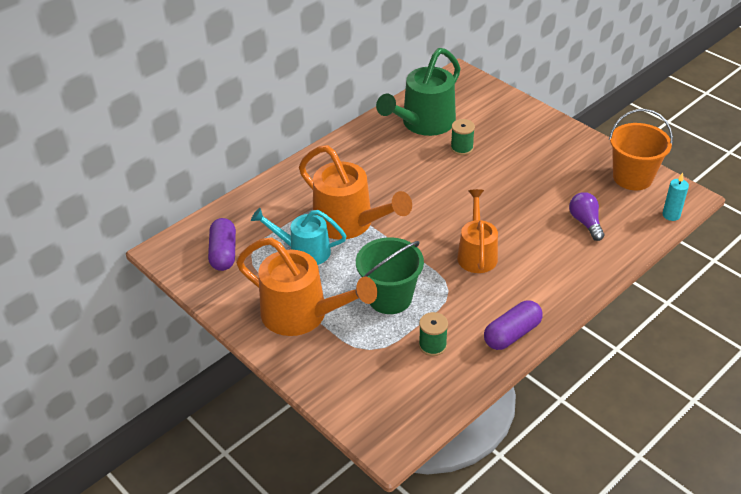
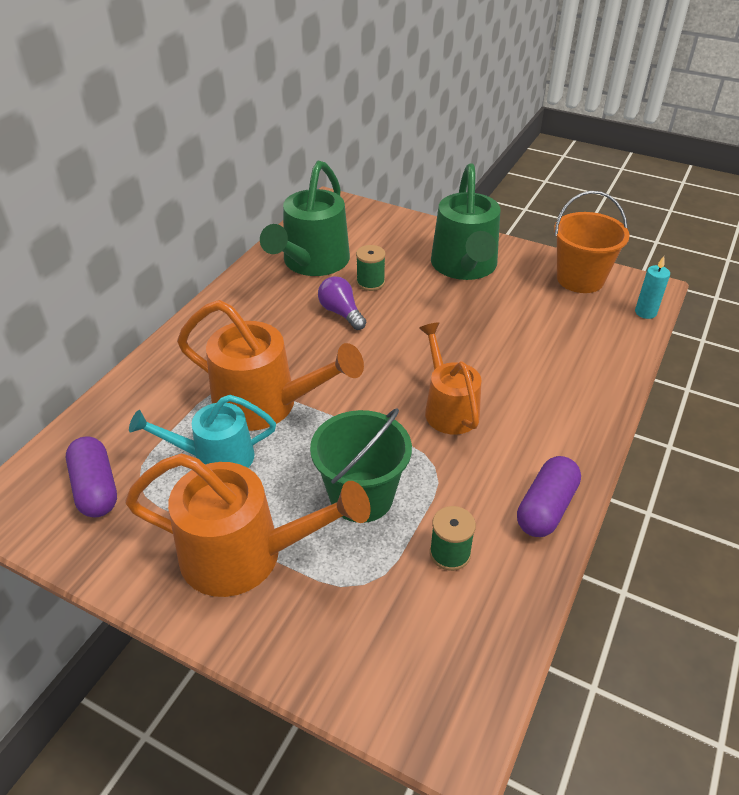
camera: 20 degrees left, 0 degrees up
(542, 150) = (465, 267): none -> green watering can
(585, 223) = (557, 341): purple light bulb -> purple light bulb (341, 313)

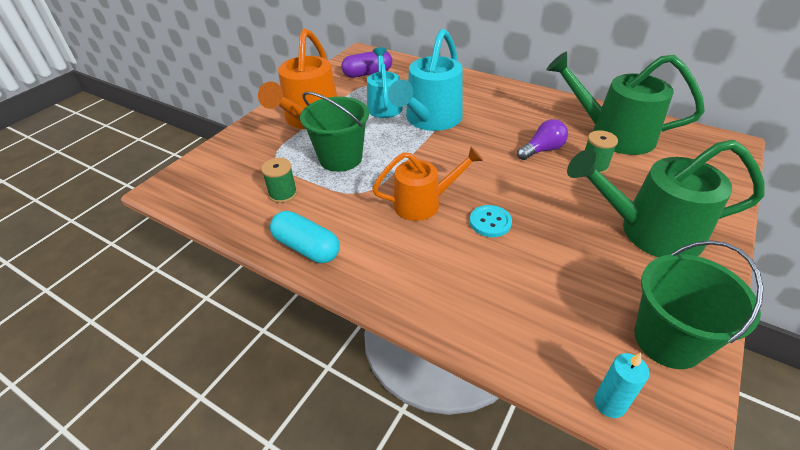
camera: 95 degrees right, 0 degrees up
(267, 405) = (430, 120): orange watering can -> turquoise watering can
(471, 358) = (490, 222): none -> turquoise button
(546, 508) = (307, 247): purple capsule -> turquoise capsule
(580, 279) = (668, 340): orange bucket -> green bucket

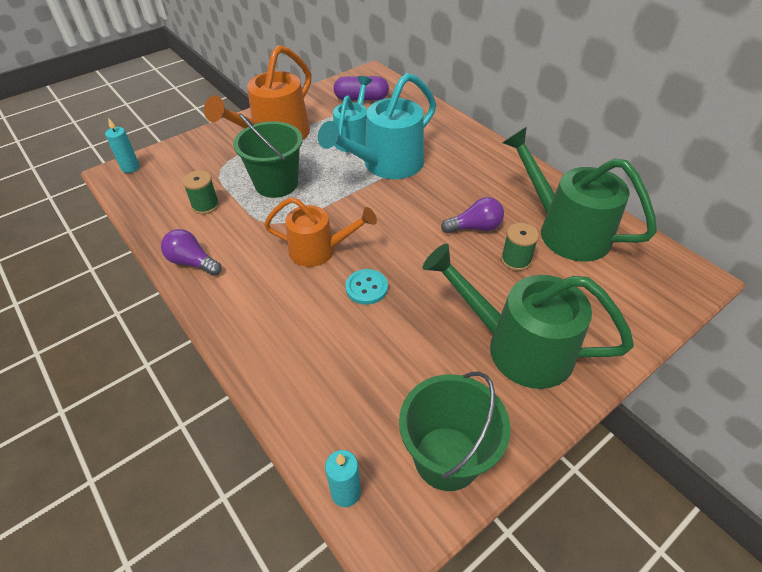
camera: 20 degrees right, 5 degrees up
(177, 180) = (130, 168): none -> turquoise candle
(307, 247) = (192, 262): turquoise capsule -> purple light bulb

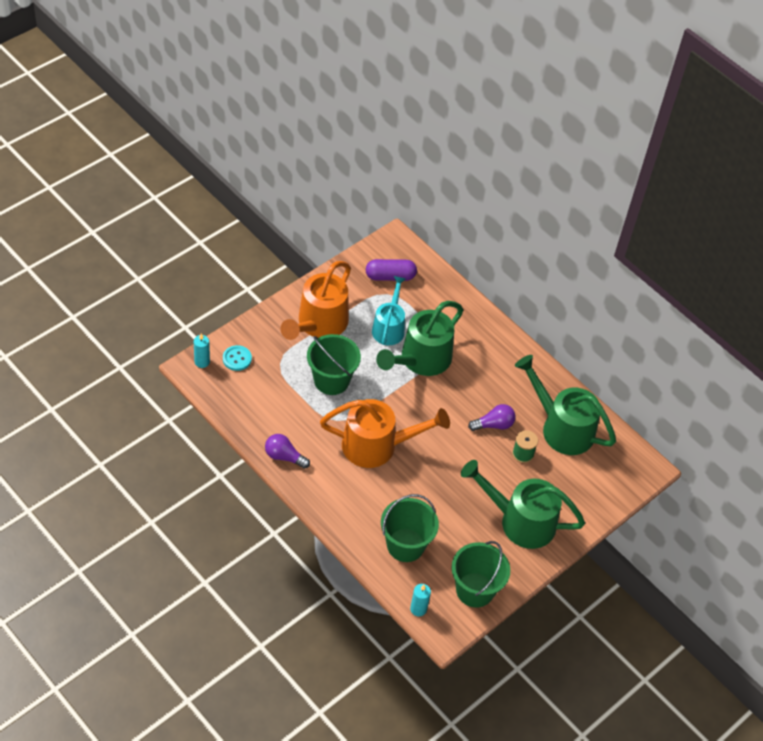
camera: 10 degrees left, 5 degrees up
(205, 205) = (278, 403): green spool -> none
(320, 250) = (378, 446): orange watering can -> orange watering can, size x1.54
(338, 381) = (405, 545): none -> green bucket
(366, 288) = (416, 477): turquoise button -> turquoise button (237, 359)
(386, 165) = (420, 360): turquoise watering can -> green watering can

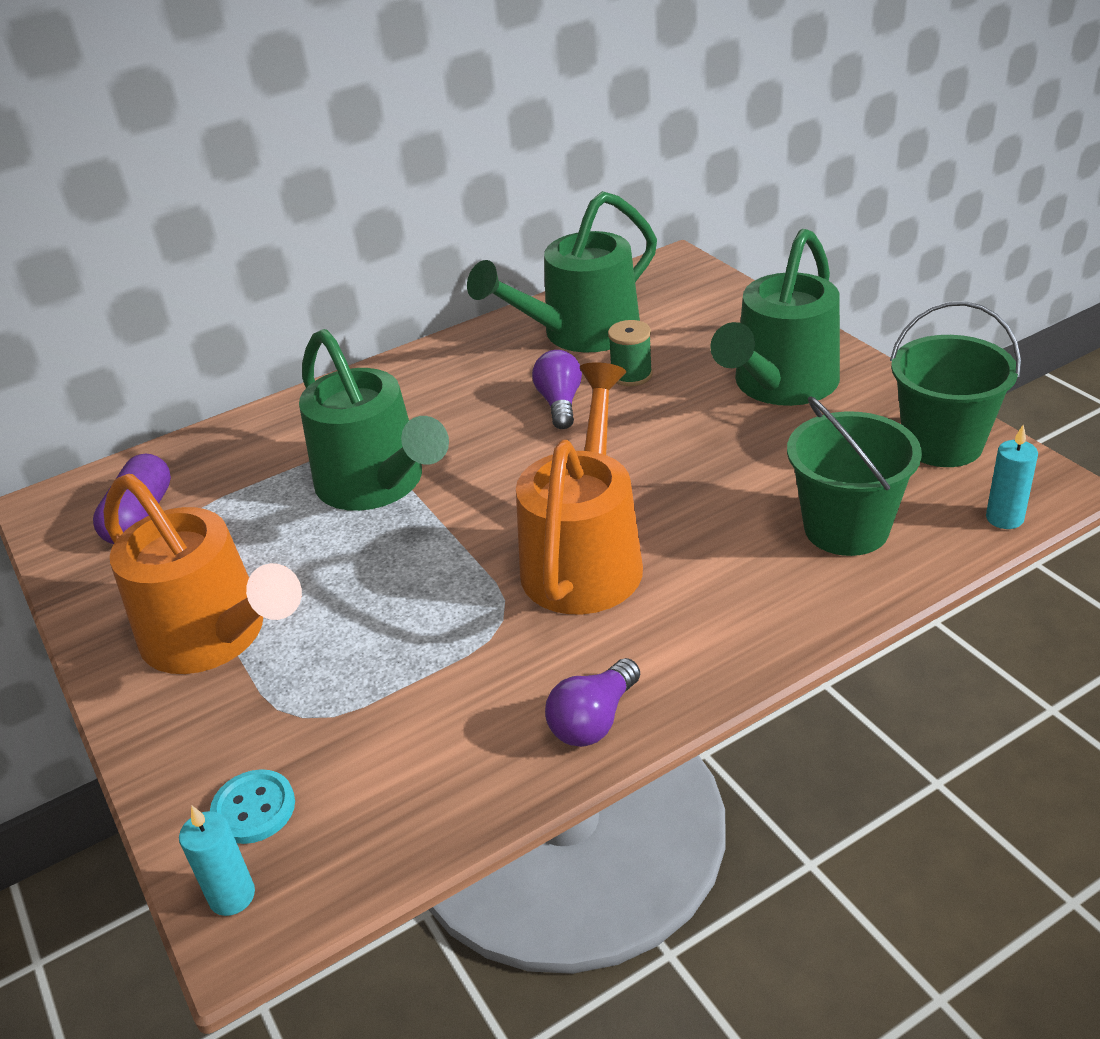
camera: 70 degrees left, 15 degrees down
(331, 380) = (386, 622): green bucket -> none
(389, 327) = (274, 524): turquoise watering can -> none

